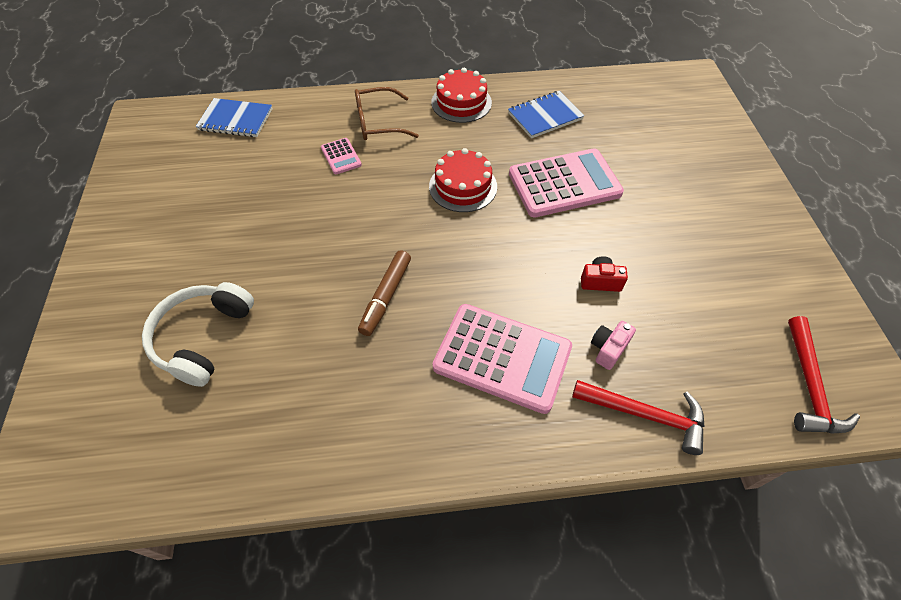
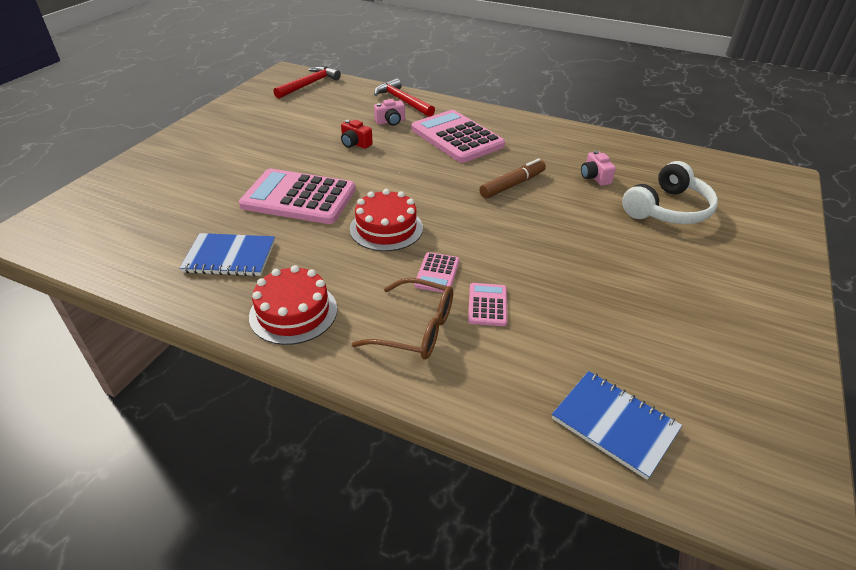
camera: 150 degrees left, 15 degrees down
(297, 358) = (594, 177): none -> pink camera
(392, 165) = (437, 273): none -> pink calculator

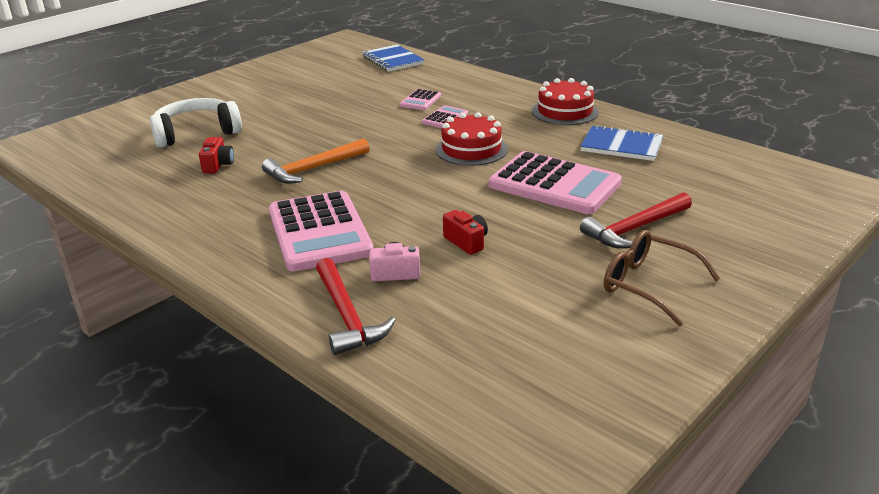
camera: 160 degrees left, 10 degrees down
(309, 84) = (512, 399): red hammer -> red hammer (635, 229)
(416, 329) = (479, 96): brown glasses -> brown glasses (648, 285)
(512, 185) = (313, 169): brown marker -> orange hammer
(594, 177) = (218, 165): pink camera -> red camera

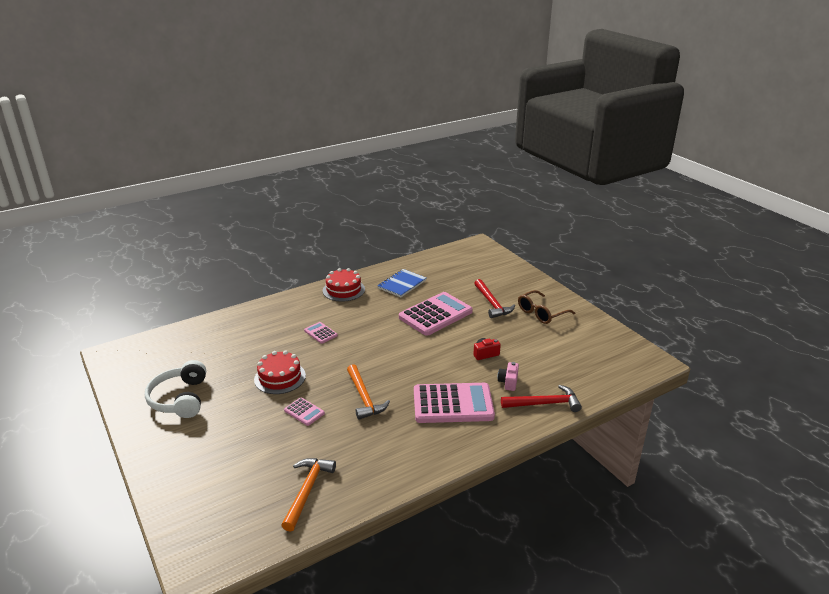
camera: 75 degrees left, 0 degrees up
(135, 169) = (307, 491): none -> orange hammer
(196, 133) = (258, 453): white headphones -> white headphones (180, 399)
(218, 165) = (329, 443): red camera -> none
(393, 60) = (189, 337): blue notebook -> none
(420, 100) = (282, 337): pink calculator -> pink calculator (304, 412)
(471, 149) = (374, 332): red cake -> red cake (280, 377)

